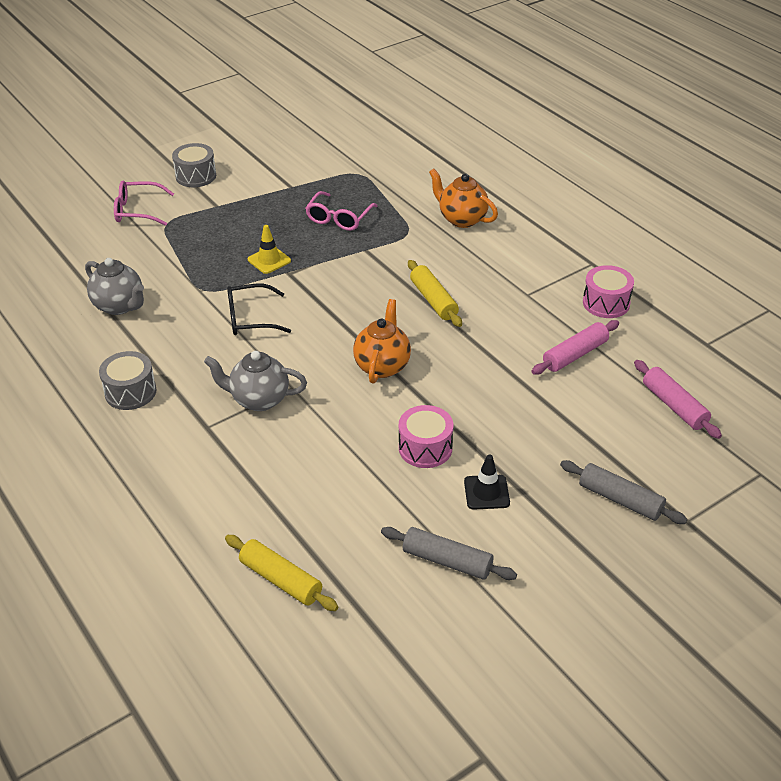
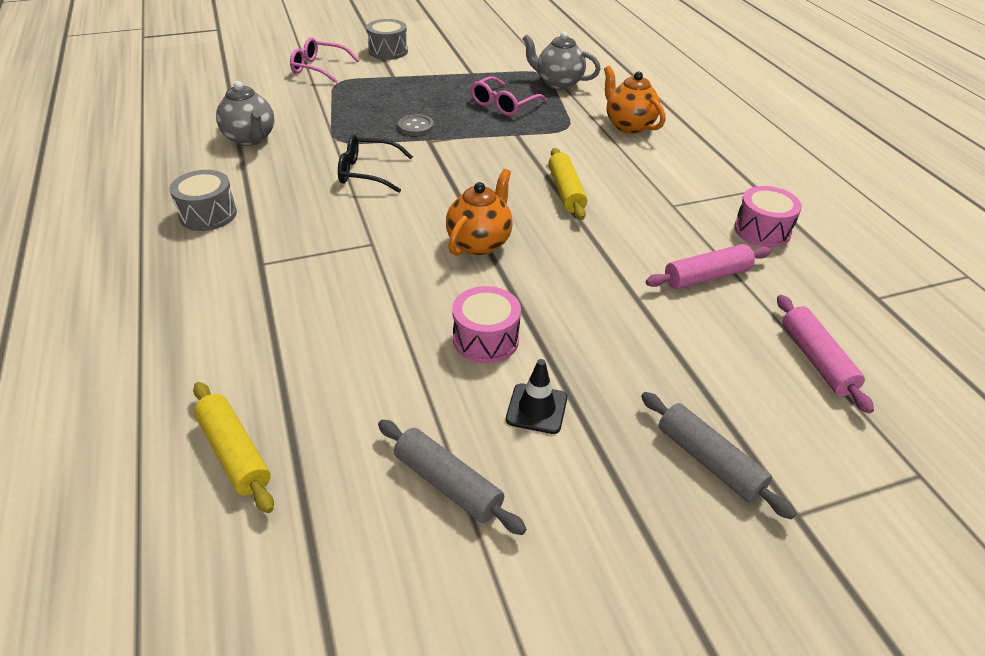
camera: 15 degrees right, 0 degrees up
(259, 400) = (330, 248): grey teapot -> grey teapot (558, 83)
(269, 260) = (416, 127): yellow traffic cone -> grey button

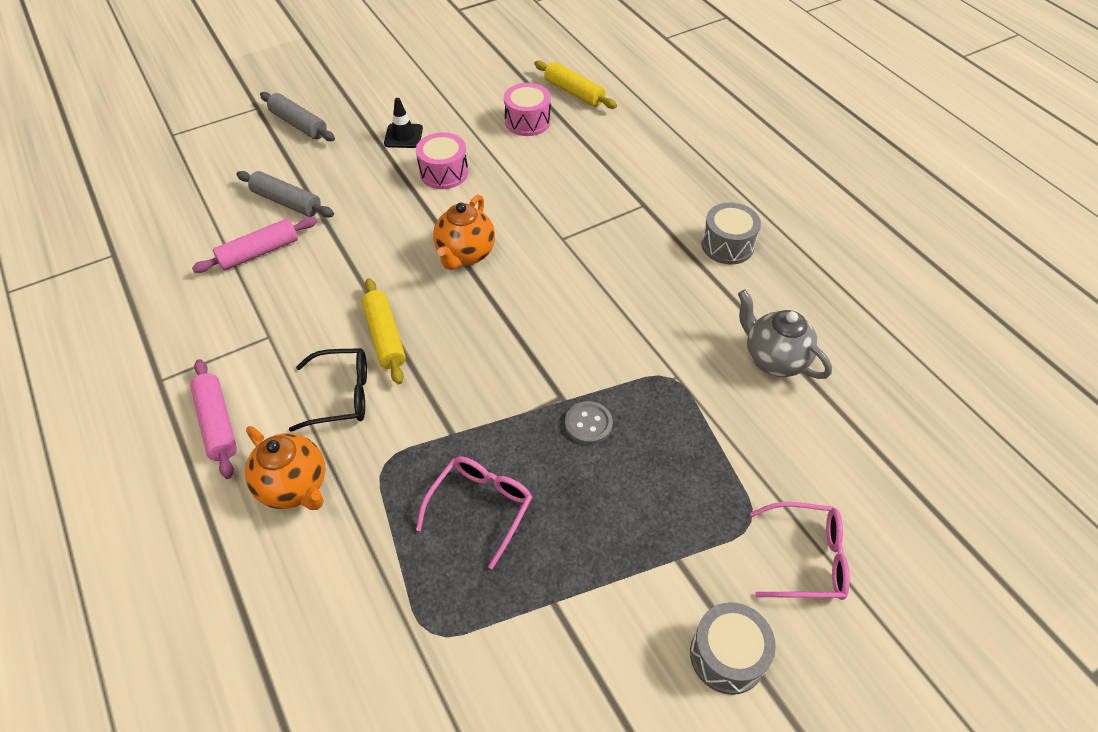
camera: 170 degrees right, 10 degrees up
(367, 172) = (609, 327): black glasses -> black glasses (341, 395)
(448, 484) = (450, 95): grey rolling pin -> grey rolling pin (287, 202)
(558, 83) = (399, 596): grey teapot -> none
(762, 230) = (183, 316): pink drum -> pink drum (527, 121)
(816, 360) = (198, 193): pink rolling pin -> pink rolling pin (217, 424)

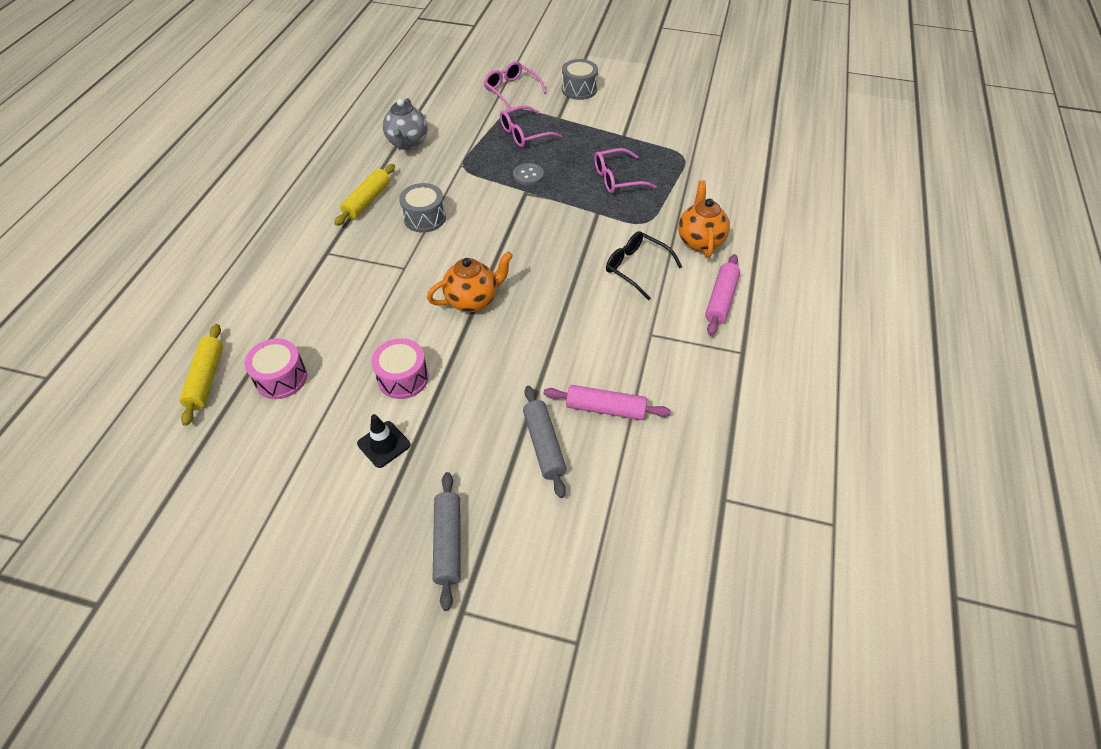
camera: 135 degrees left, 0 degrees up
(385, 336) = (579, 283): yellow rolling pin -> yellow rolling pin (367, 200)
(677, 487) = (524, 134): none -> pink glasses
(727, 245) = (329, 199): grey drum -> grey drum (424, 218)

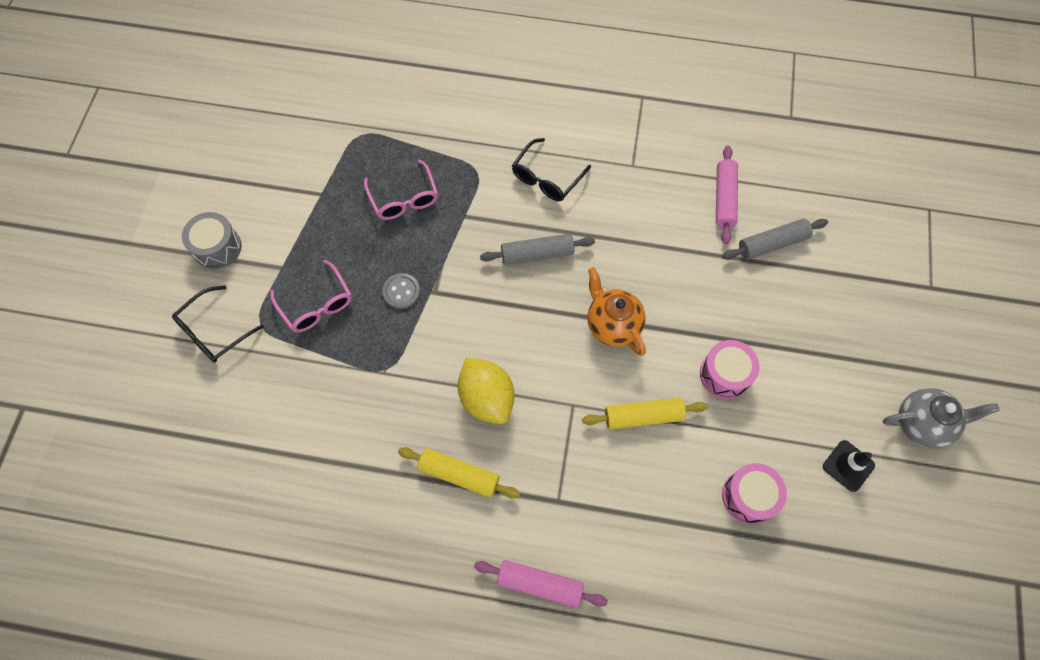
camera: 95 degrees left, 15 degrees up
(206, 379) = (765, 579): yellow rolling pin -> yellow rolling pin (643, 416)
(384, 444) = (802, 376): black traffic cone -> black traffic cone (848, 466)
(407, 143) = (336, 449): grey teapot -> grey teapot (921, 424)
(424, 218) = (487, 398): grey drum -> yellow lemon
(448, 543) = (880, 305): grey rolling pin -> grey rolling pin (537, 254)
(511, 90) = (214, 331): pink glasses -> black glasses
(700, 241) = (501, 123): orange teapot -> none
(721, 300) = (581, 109): pink rolling pin -> pink rolling pin (539, 584)

